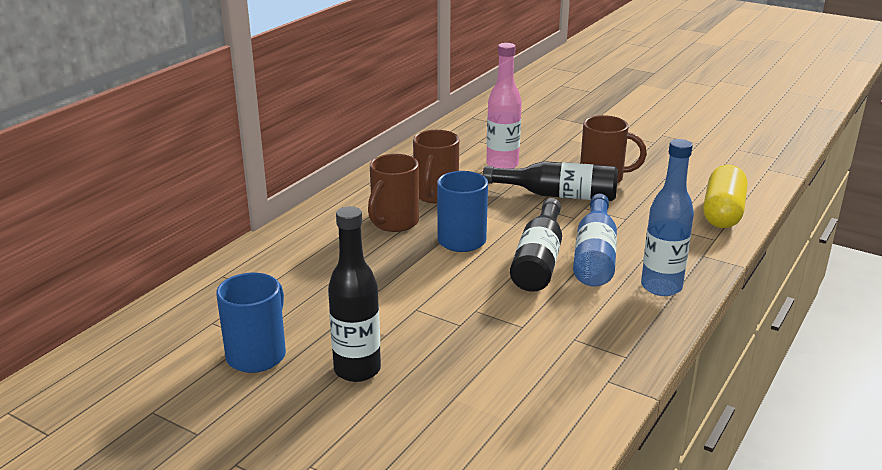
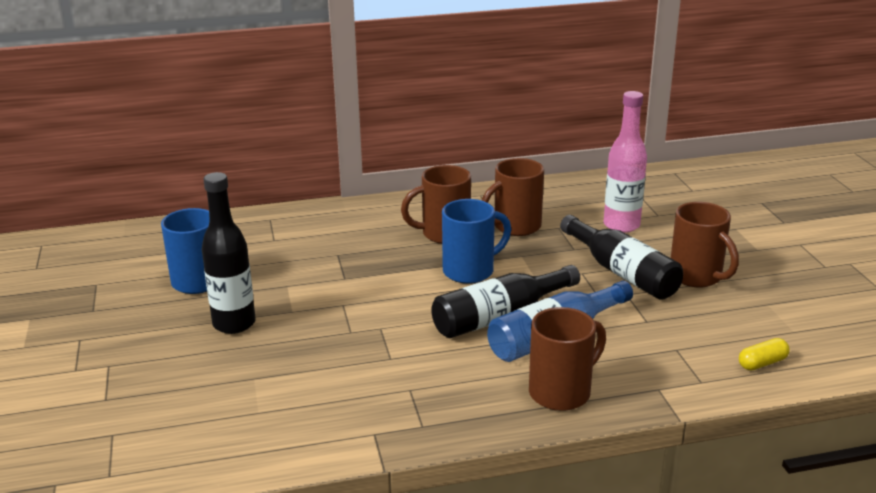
camera: 45 degrees right, 0 degrees up
(661, 287) = (561, 392): blue bottle -> brown mug
(722, 212) = (762, 363): yellow capsule -> yellow capsule, size x0.47

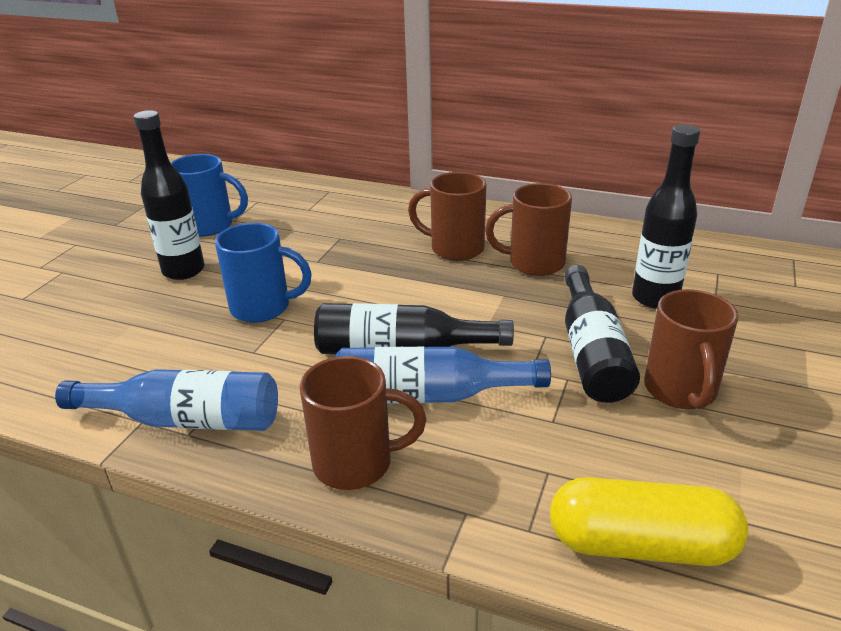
camera: 35 degrees right, 5 degrees up
(407, 418) = (185, 420): none -> blue bottle
(470, 271) = (433, 293): blue mug -> blue mug (263, 308)
(621, 225) = (655, 298): pink bottle -> black bottle
(762, 363) = (641, 545): yellow capsule -> yellow capsule, size x2.13

